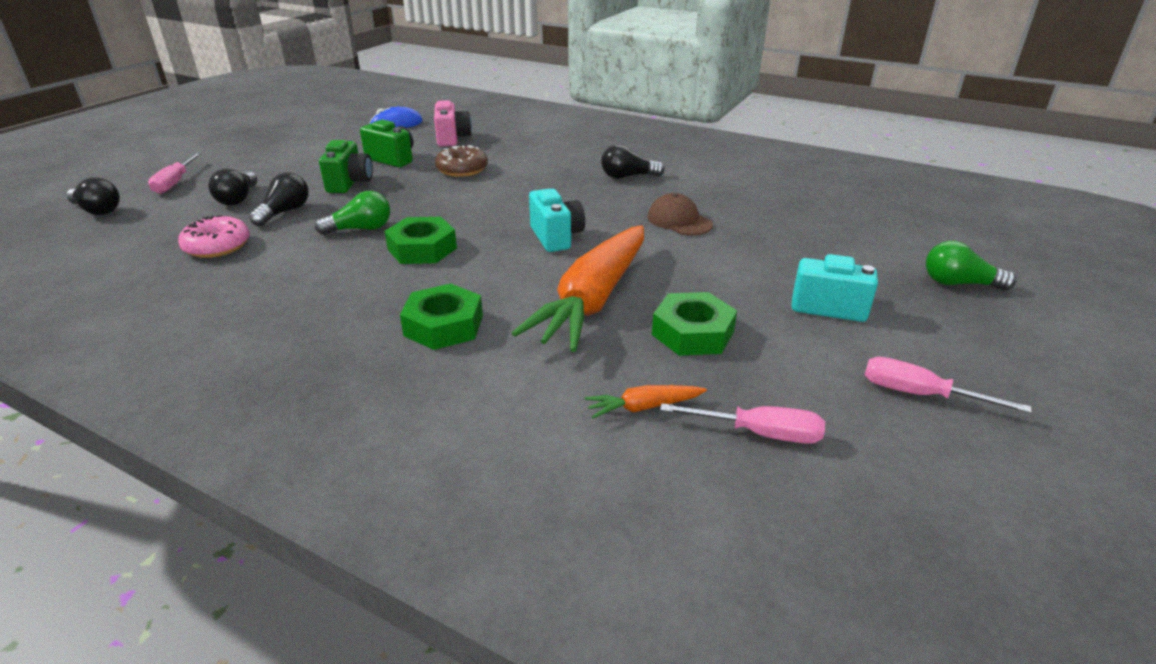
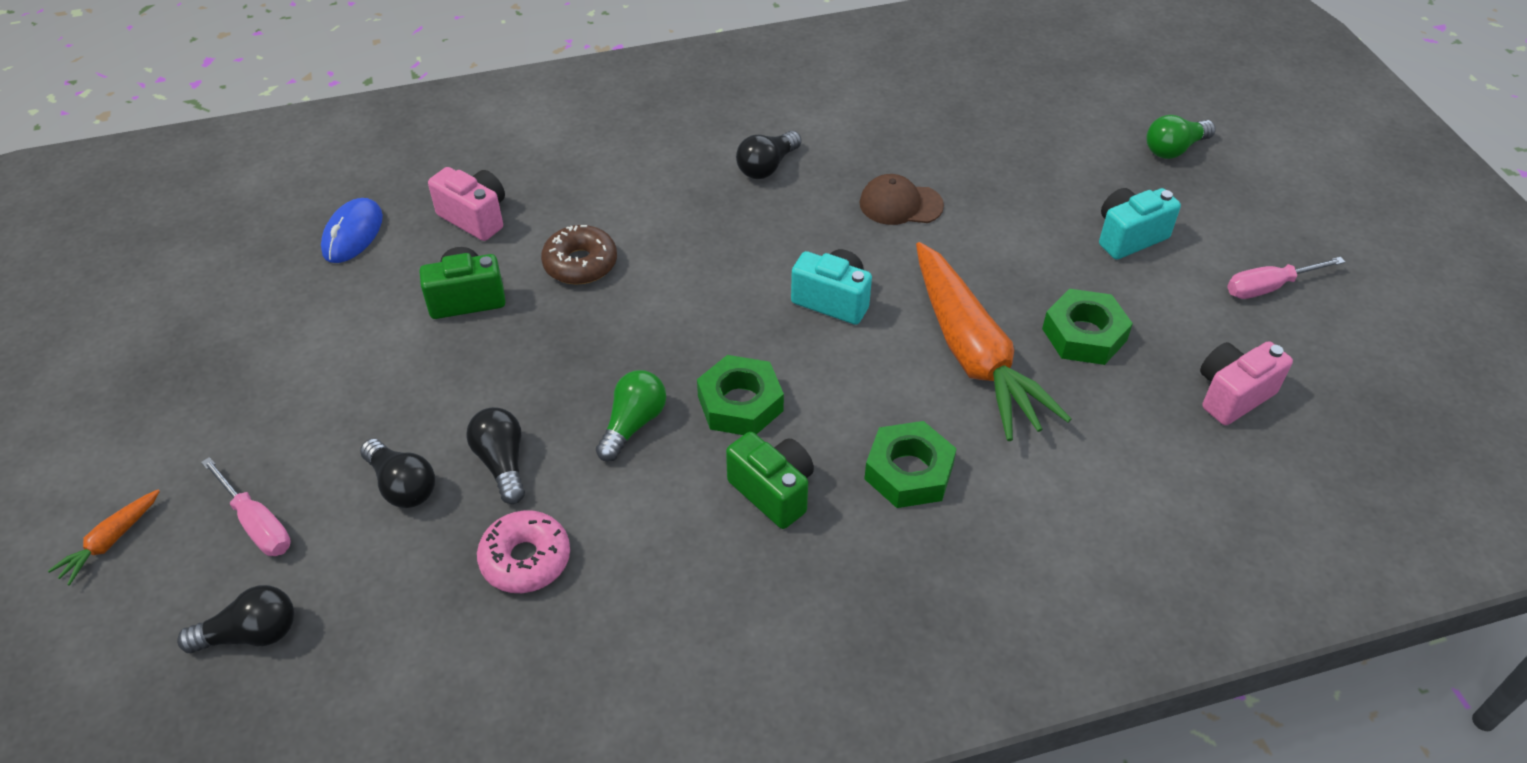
camera: 45 degrees left, 15 degrees up
(350, 183) = (491, 370): green camera -> green camera (773, 491)
(644, 407) = (1147, 430): orange carrot -> orange carrot (111, 541)
(759, 433) = (1232, 395): pink screwdriver -> pink camera

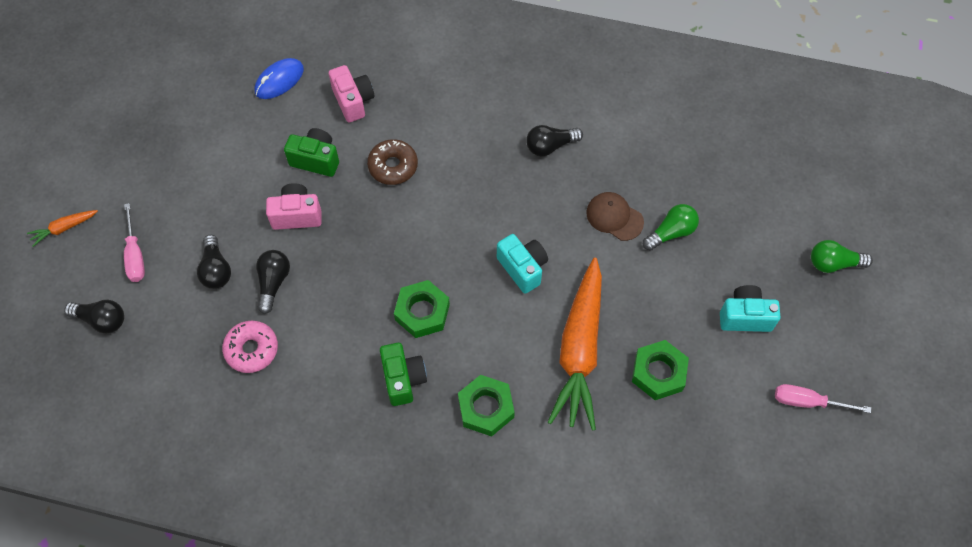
camera: 30 degrees right, 15 degrees up
(633, 424) = (356, 294): green light bulb -> green light bulb (671, 232)
(1232, 395) = (718, 463): pink camera -> pink camera (296, 215)

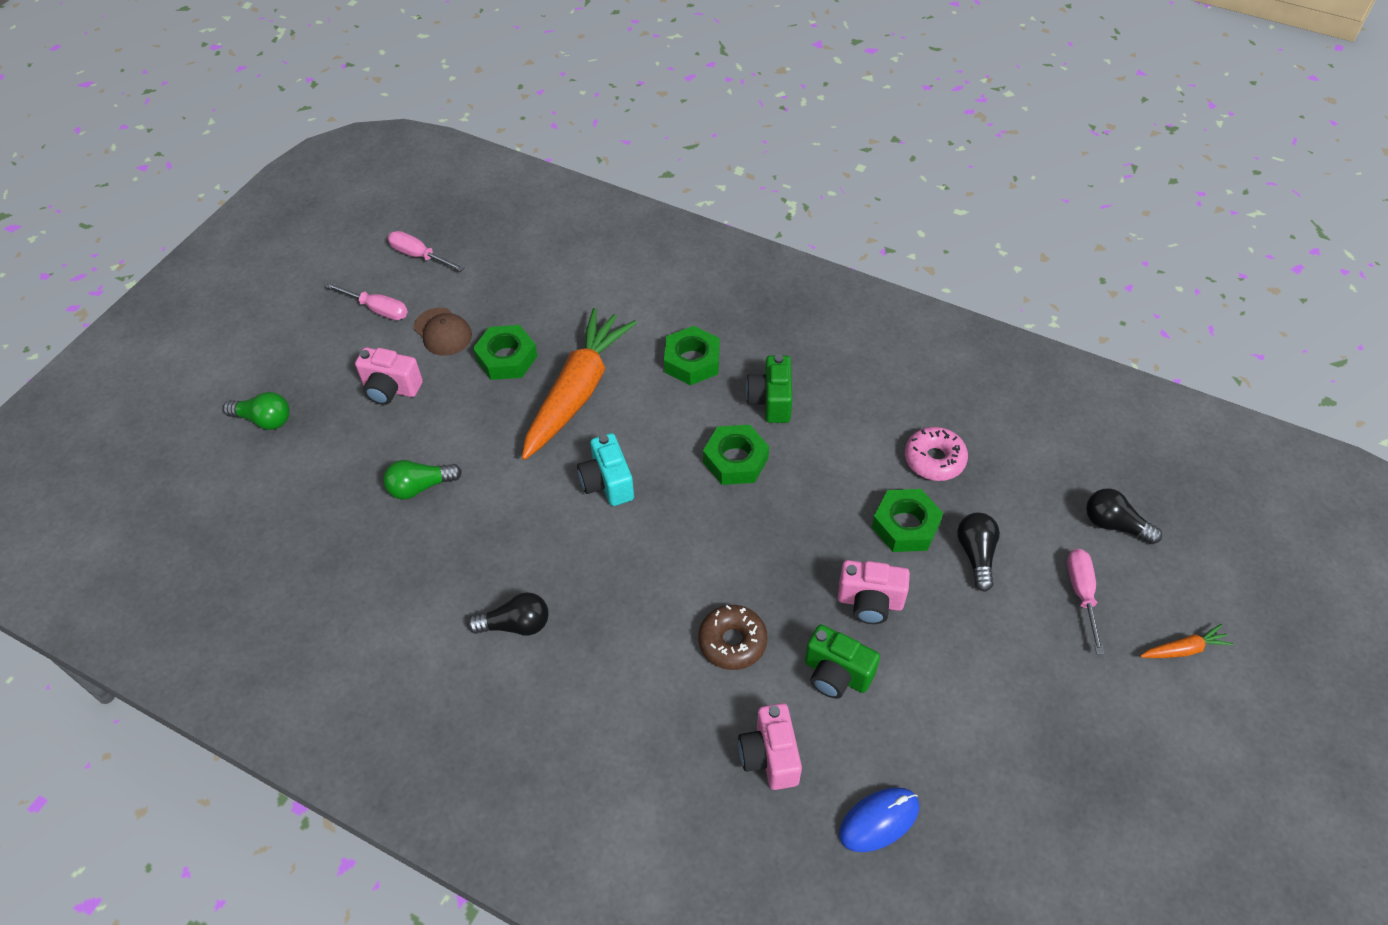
camera: 165 degrees left, 10 degrees down
(273, 282) = (905, 525): black light bulb -> green nut
(614, 217) = (477, 517): brown cap -> brown cap (443, 332)
(745, 316) = (391, 389): turquoise camera -> pink camera
(806, 481) = (419, 256): none -> pink screwdriver

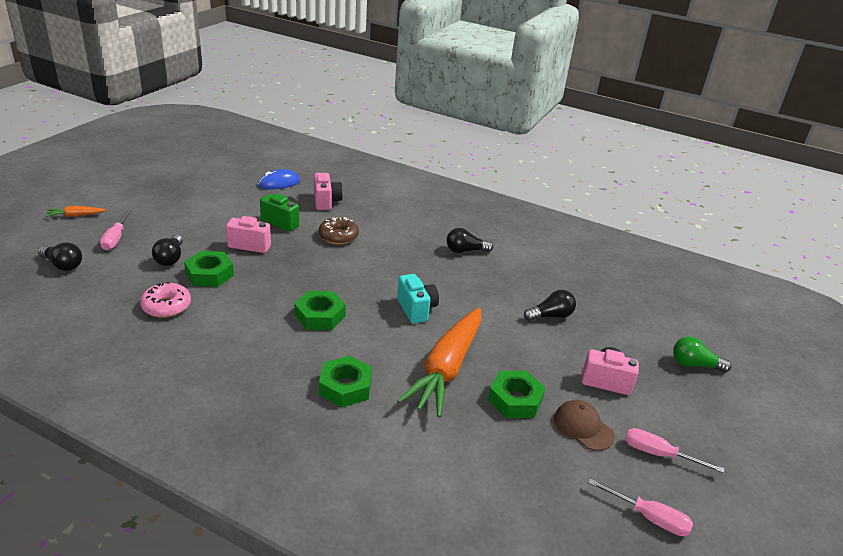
camera: 175 degrees right, 20 degrees down
(420, 487) = (550, 316): green light bulb -> black light bulb
(771, 401) = (282, 352): green camera -> none

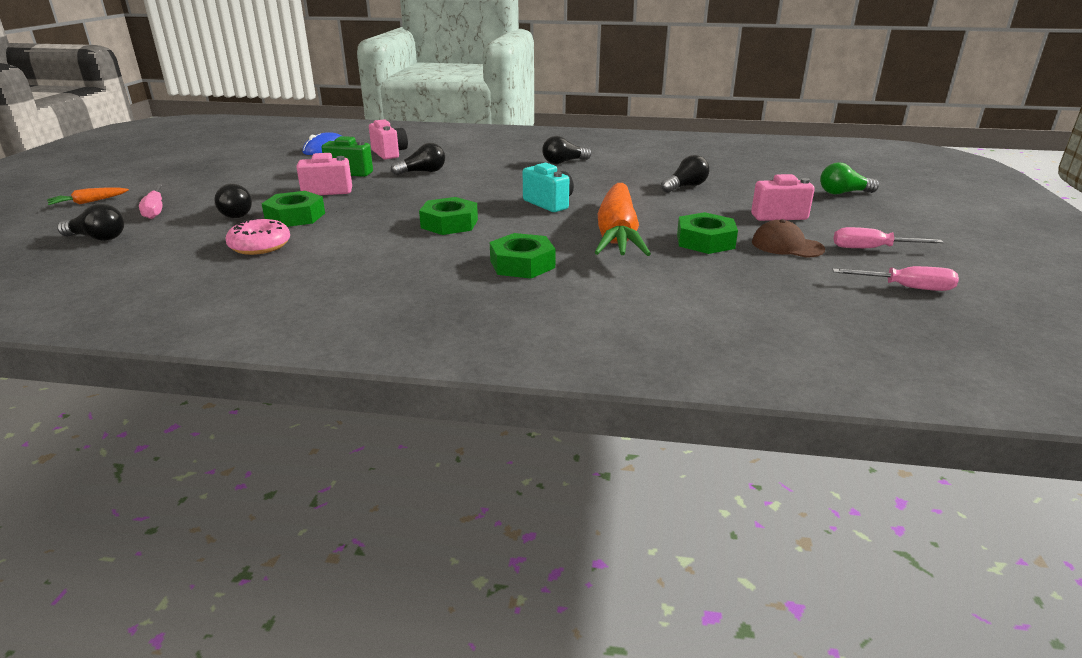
camera: 15 degrees left, 5 degrees down
(338, 236) = (422, 172): brown donut -> black light bulb

